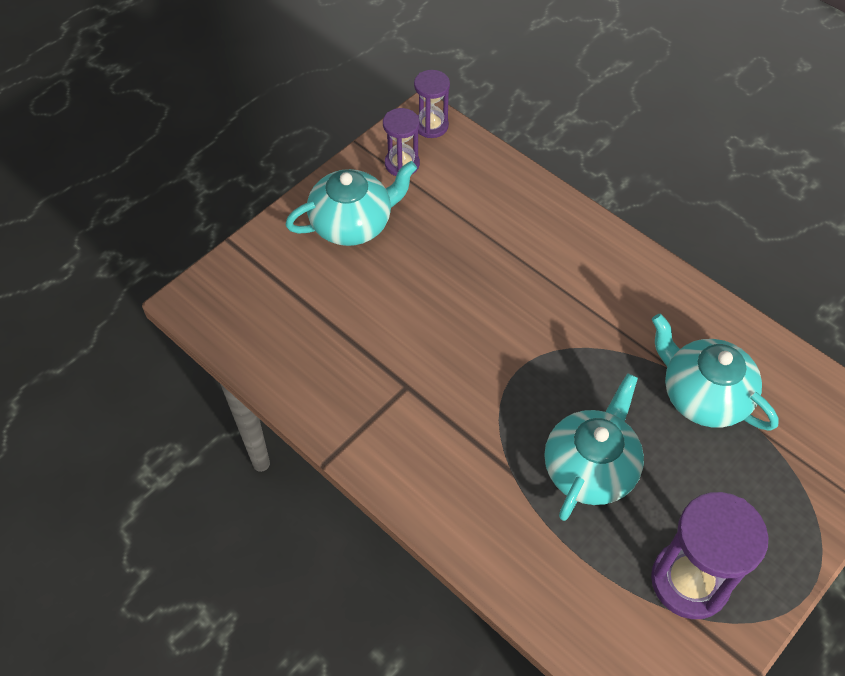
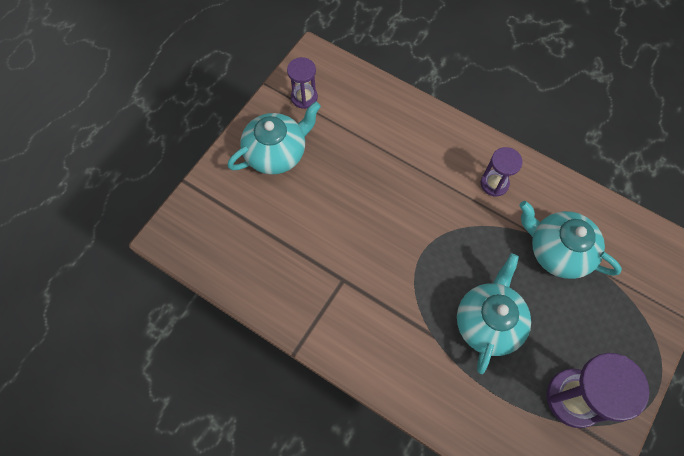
camera: 10 degrees left, 10 degrees up
(431, 126) = (320, 62): purple hourglass -> purple hourglass (494, 184)

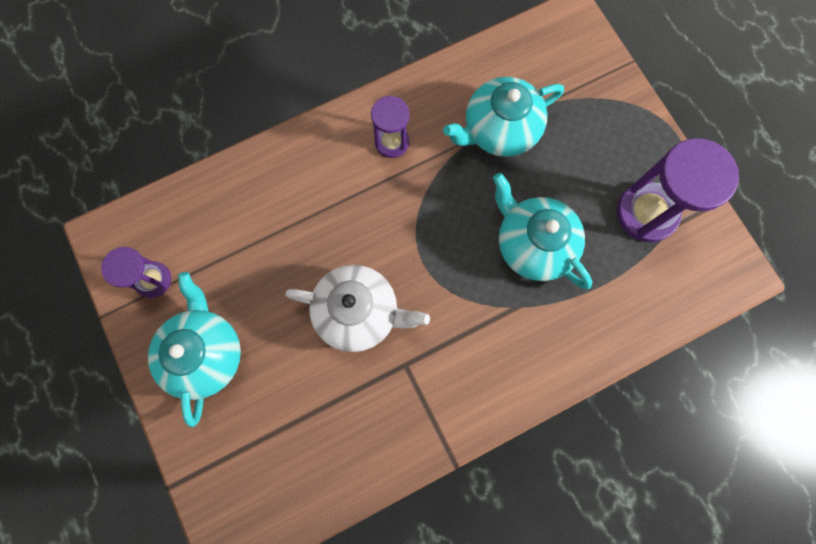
camera: 60 degrees left, 10 degrees up
(360, 229) = (358, 312): none -> white teapot

